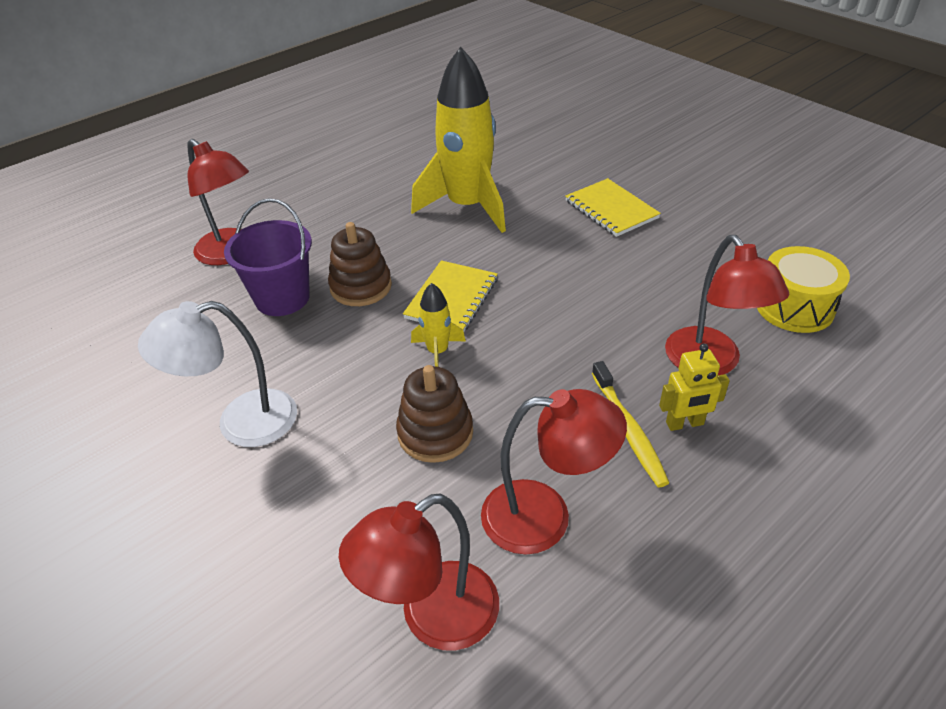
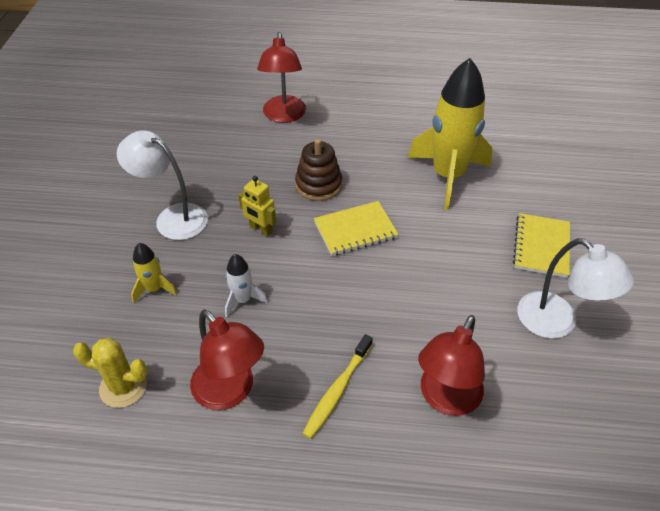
camera: 45 degrees right, 5 degrees up
(282, 298) = (273, 162): purple bucket -> none
(433, 617) = (123, 387): red lamp -> yellow cactus
(435, 433) = (243, 300): brown stacking toy -> white rocket
(437, 352) = (304, 256): yellow rocket -> yellow rocket (154, 289)
(685, 424) = (373, 418): yellow robot -> yellow robot (260, 229)
(697, 252) = (557, 323): none -> white lamp
(794, 307) = (566, 418): yellow drum -> none

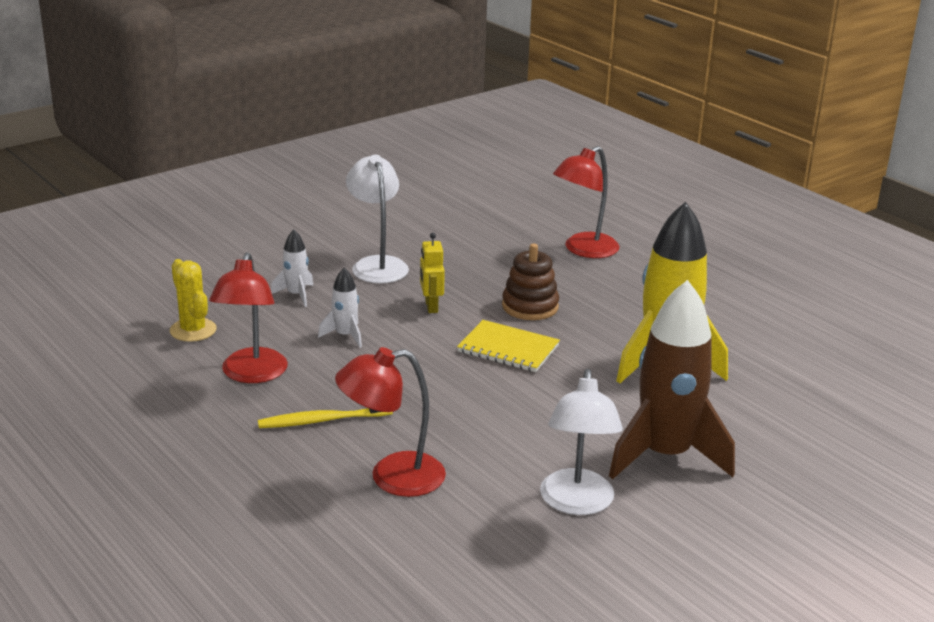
camera: 45 degrees right, 20 degrees down
(154, 289) = (296, 295): yellow rocket -> white rocket
(541, 246) = (665, 455): yellow notebook -> brown rocket

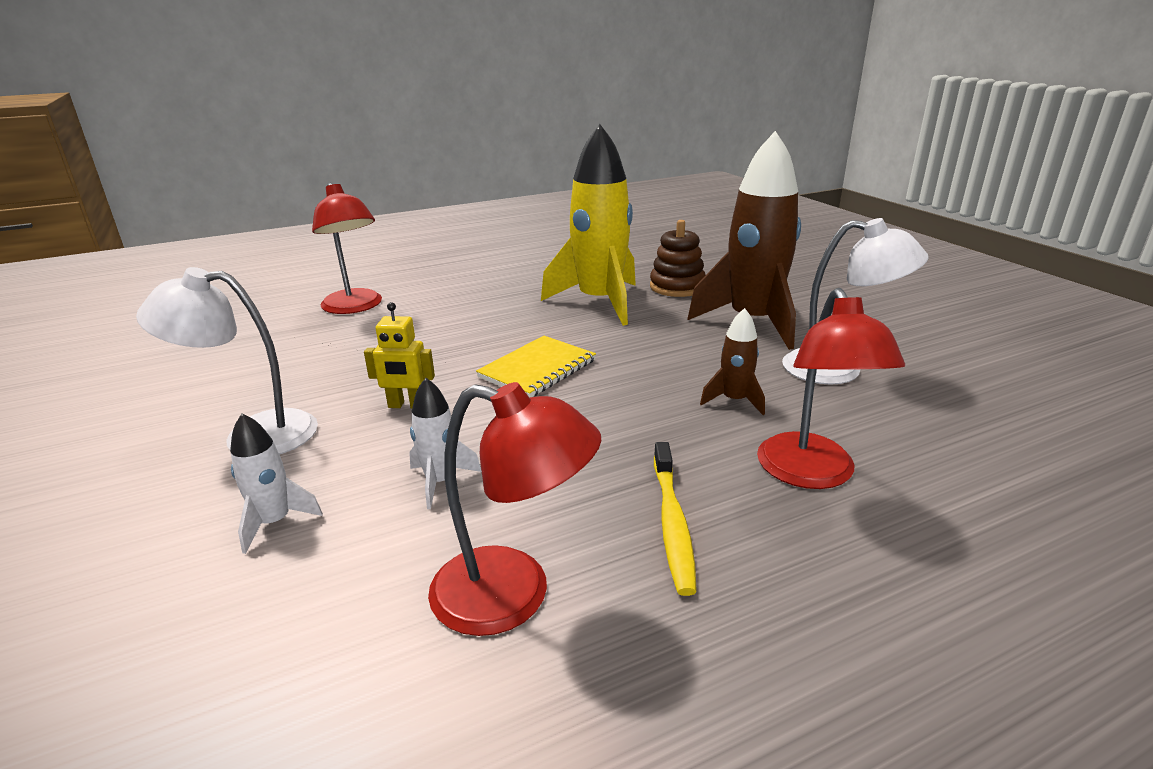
camera: 75 degrees left, 0 degrees up
(193, 330) = (300, 680): yellow cactus -> none
(491, 444) = (734, 401): none -> brown rocket
(530, 306) = (453, 347): brown stacking toy -> brown stacking toy (677, 287)

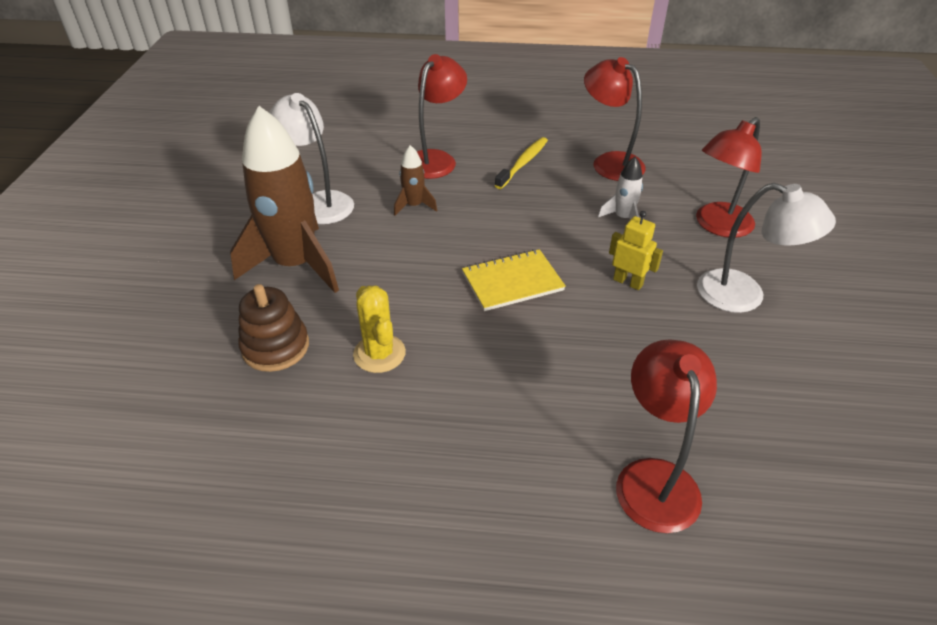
camera: 150 degrees left, 15 degrees up
(274, 522) = (717, 226): white rocket -> red lamp
(599, 302) = (379, 353): yellow rocket -> yellow cactus

